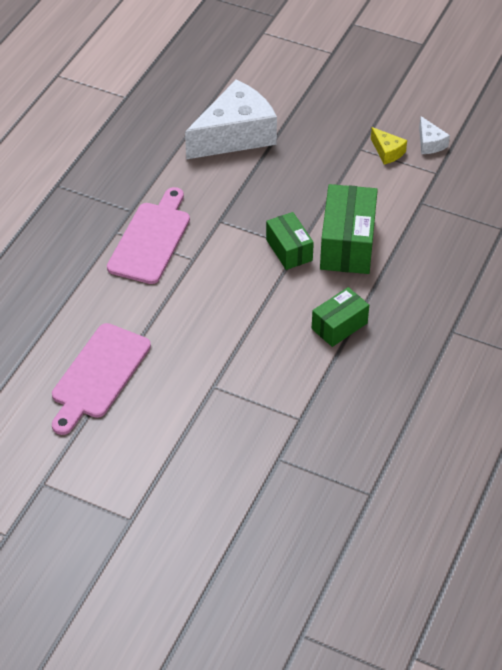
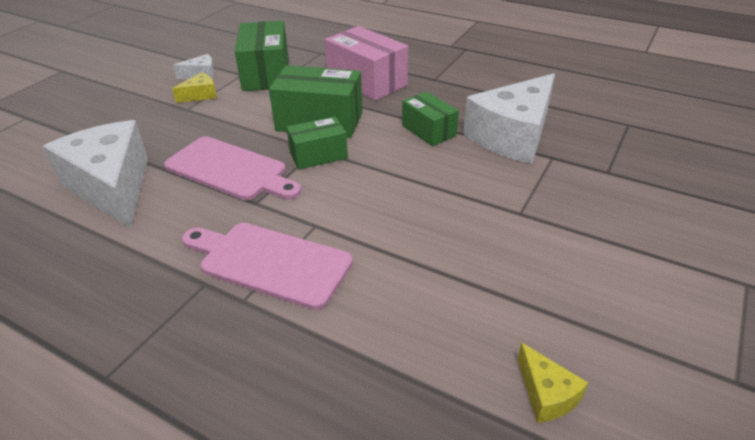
camera: 85 degrees left, 10 degrees down
(37, 382) = (546, 394): none -> yellow cheese
(98, 375) = (519, 317): pink cutting board -> pink cutting board (230, 170)
(336, 391) = (513, 136): none -> white cheese
(436, 273) = (367, 81): none -> pink box
(440, 191) = (266, 74): none -> green box

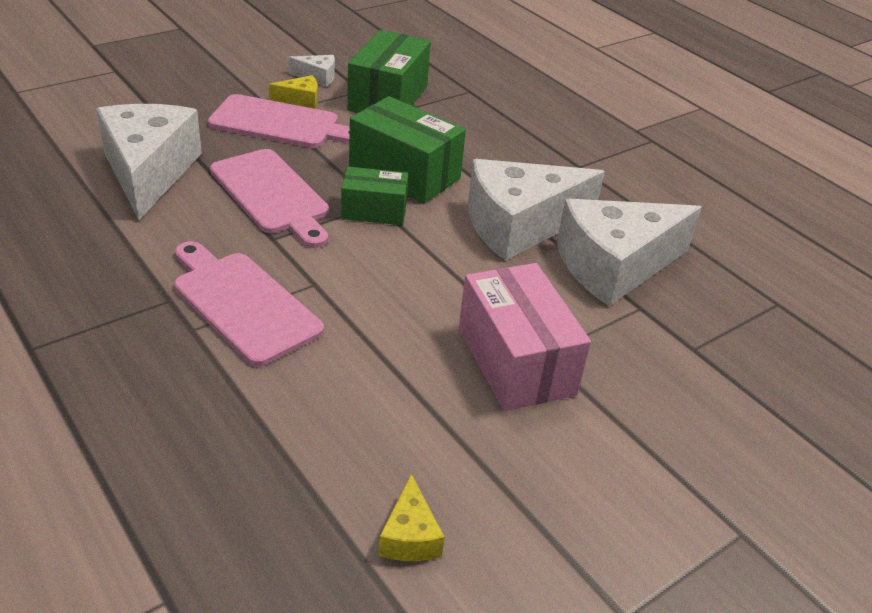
camera: 20 degrees right, 0 degrees up
(197, 116) = (280, 124): none -> pink cutting board
(367, 81) = (495, 143): pink box -> pink box (516, 361)
(429, 130) = (519, 225): green box -> white cheese

